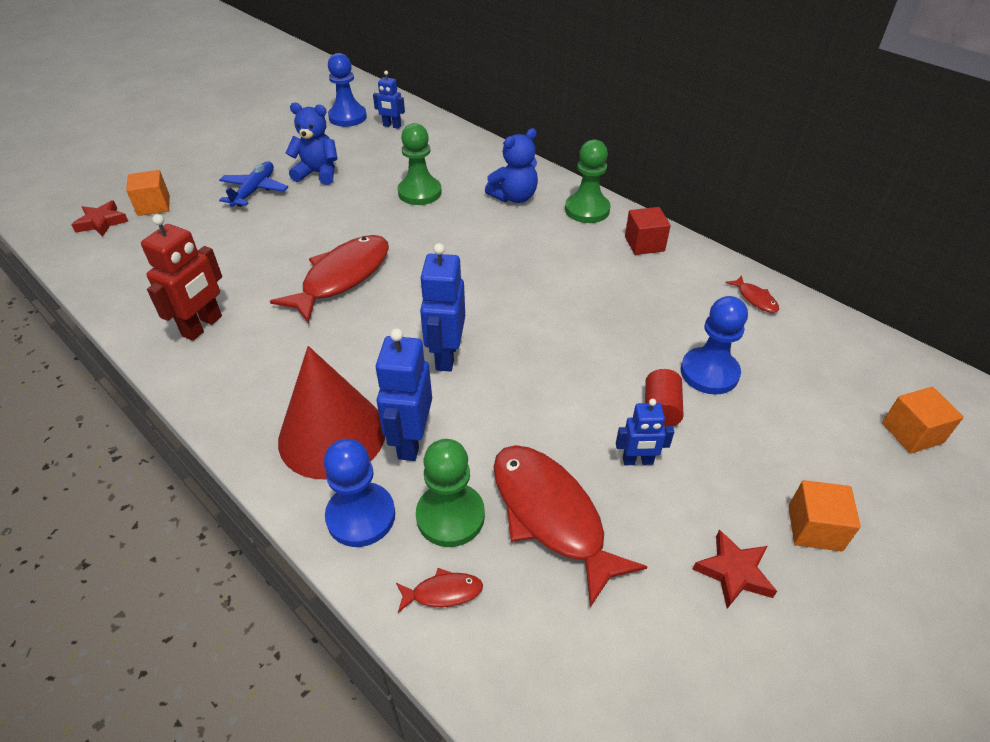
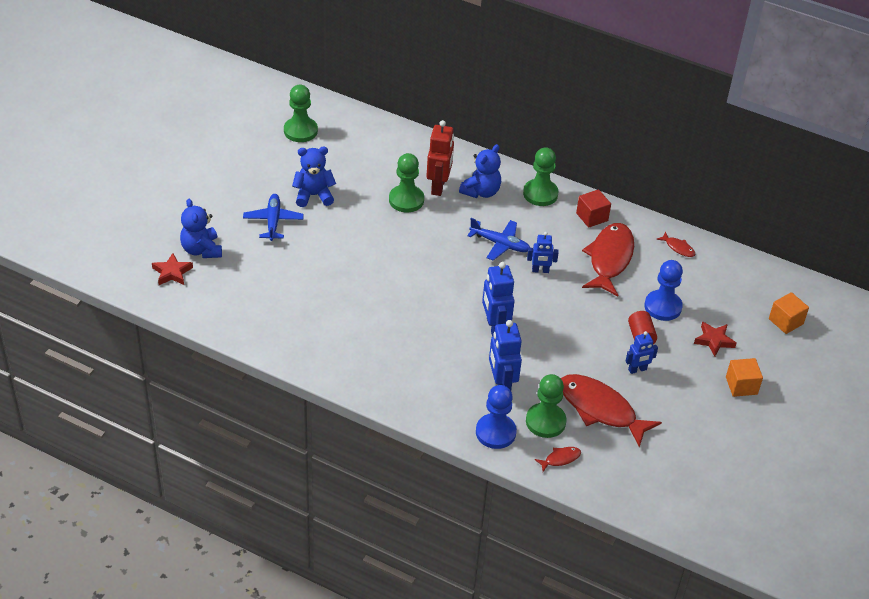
camera: 20 degrees left, 0 degrees up
(154, 206) = (201, 250): orange cube -> blue teddy bear
(203, 326) = (318, 340): red robot -> red robot (438, 186)
(332, 435) = (451, 392): red cone -> none
(342, 277) = (391, 284): red fish -> red fish (609, 259)
(347, 117) = (300, 131): blue pawn -> green pawn
(392, 126) = (345, 134): blue robot -> blue robot (540, 270)
(508, 255) = (500, 244): none -> blue plane
(734, 572) = (705, 416): red star -> red star (714, 340)

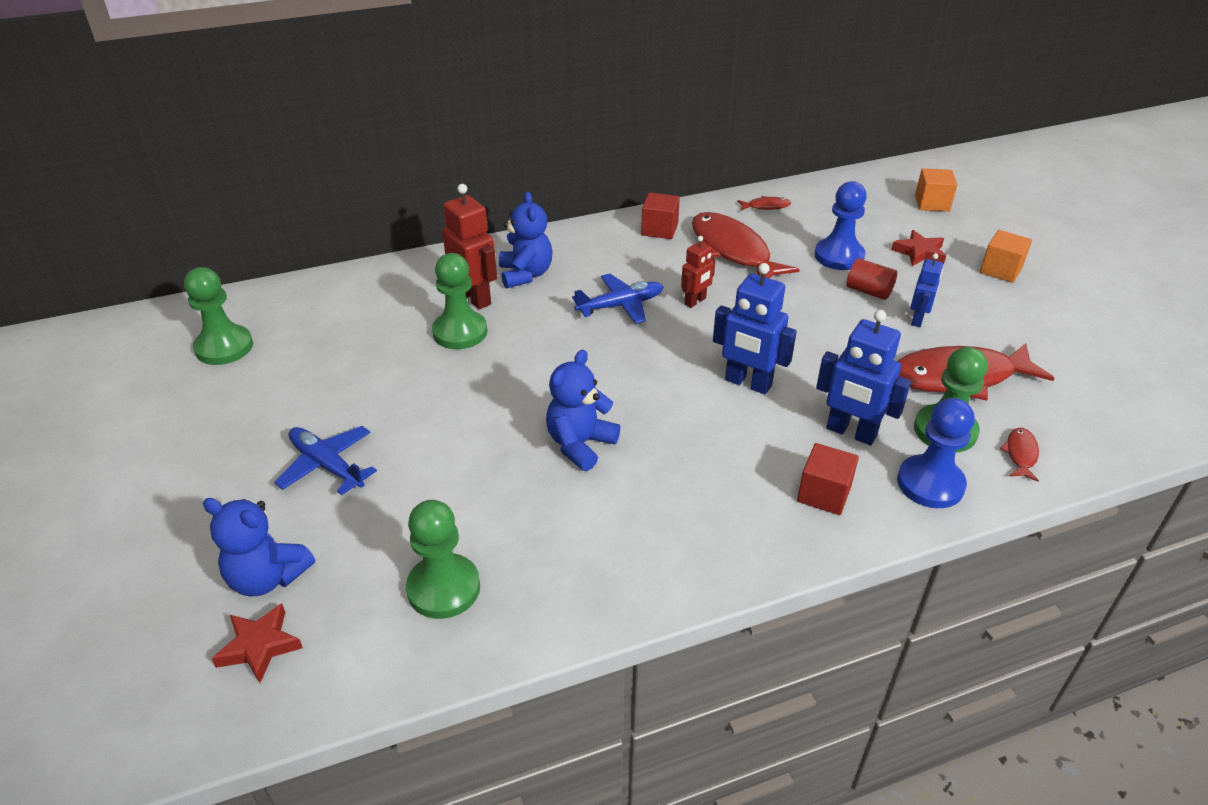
camera: 45 degrees left, 5 degrees down
(313, 195) = (340, 400): blue teddy bear -> blue teddy bear (580, 444)
(443, 396) = (824, 494): none -> red cube
(540, 194) = (584, 241): green pawn -> green pawn (443, 588)
(540, 270) = (695, 301): blue robot -> red robot

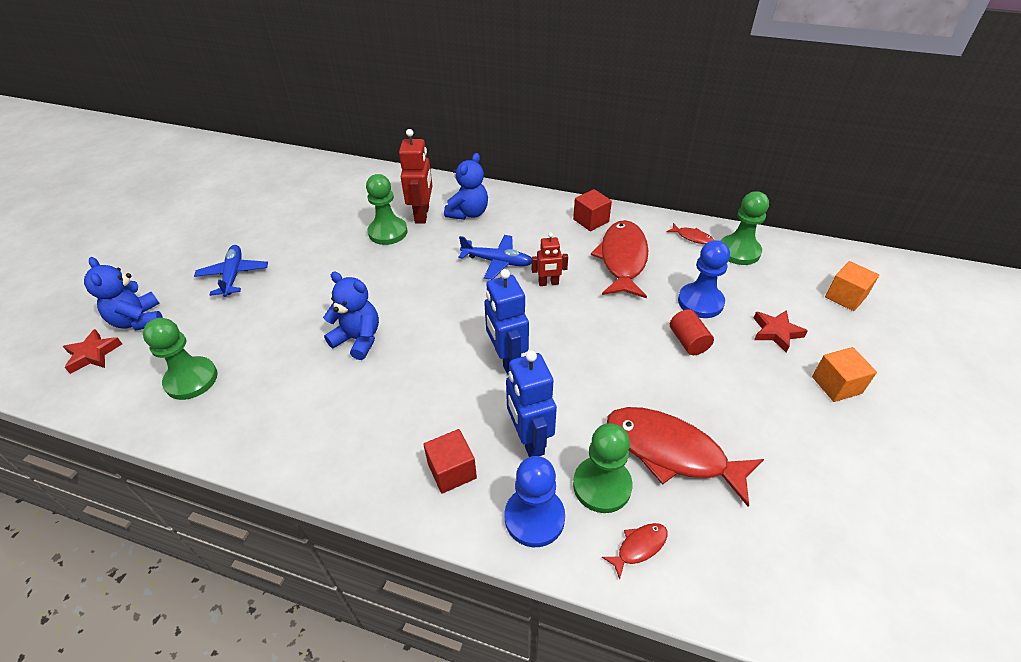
camera: 40 degrees right, 5 degrees up
(224, 347) = (275, 184): green pawn -> green pawn (739, 251)
(580, 444) = (358, 339): blue teddy bear -> blue teddy bear turned 45 degrees clockwise
(918, 320) = (700, 385): blue robot -> none

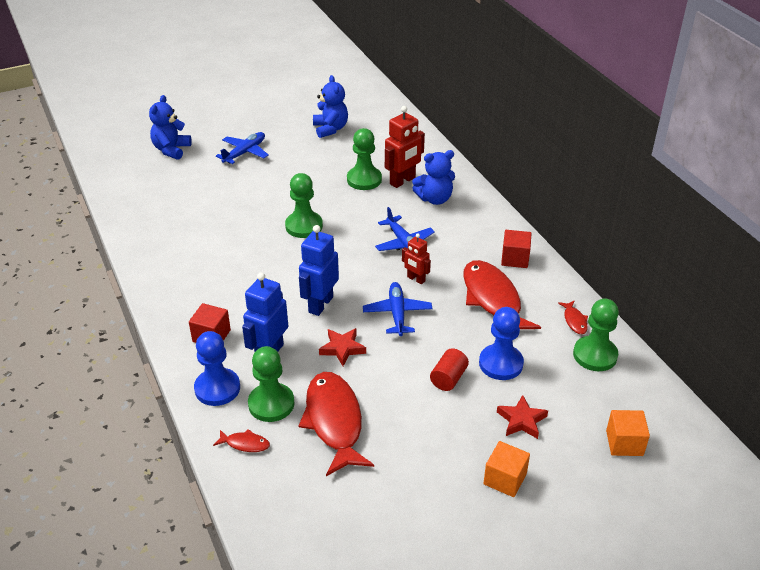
camera: 45 degrees right, 5 degrees down
(93, 354) = (133, 155): red star -> red star (342, 348)
(191, 379) = (157, 199): green pawn -> green pawn (304, 226)
(358, 339) = (259, 234): blue teddy bear -> blue teddy bear (330, 129)
(576, 320) = (397, 313): none -> blue plane
(622, 259) = (493, 299): red fish -> red fish turned 75 degrees counterclockwise

